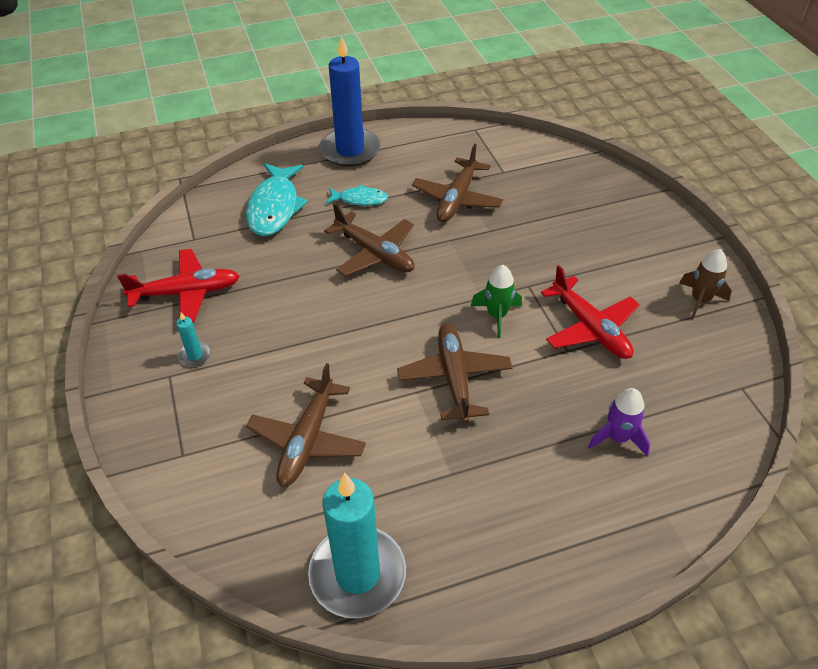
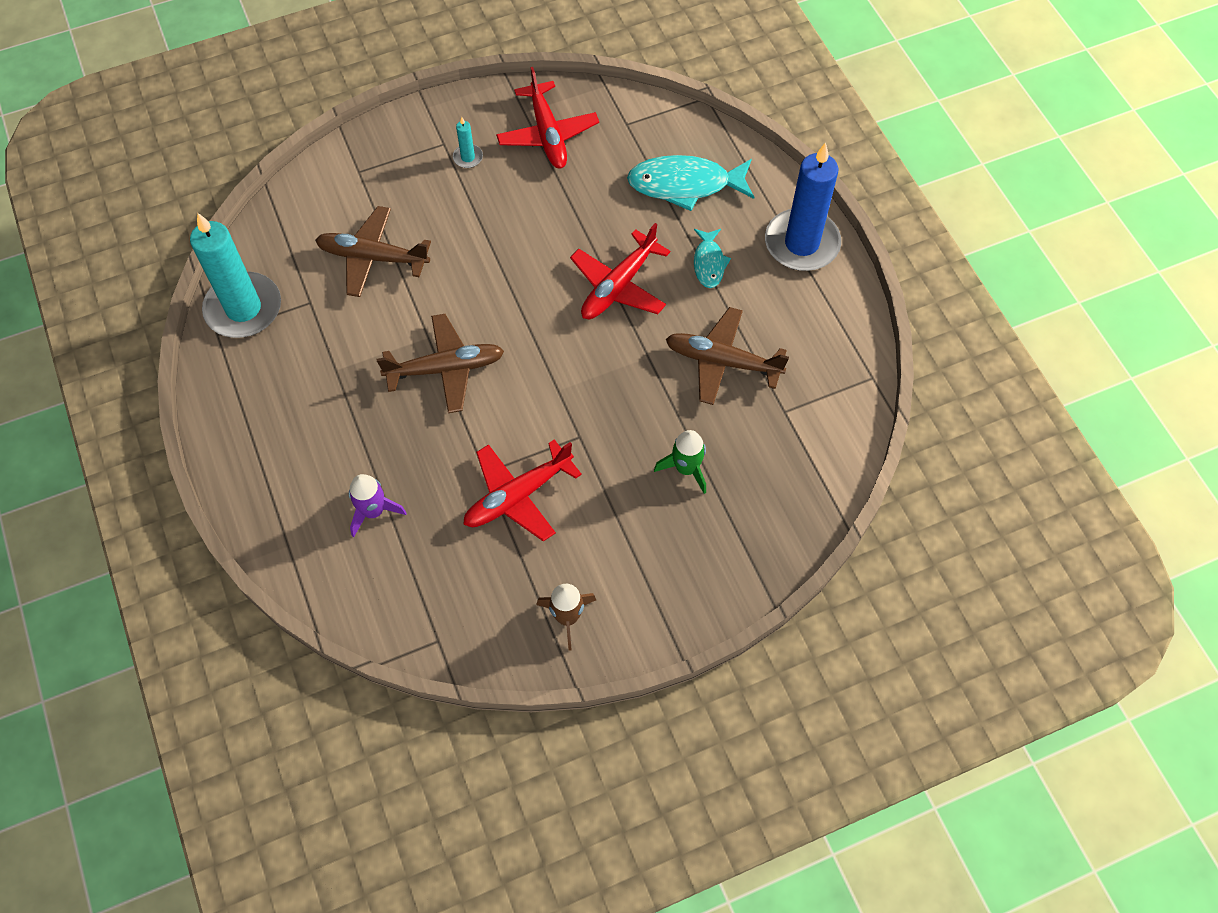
camera: 85 degrees right, 15 degrees up
(374, 253) = (618, 286): brown plane -> red plane
(497, 315) = (531, 405): green rocket -> green rocket (686, 468)

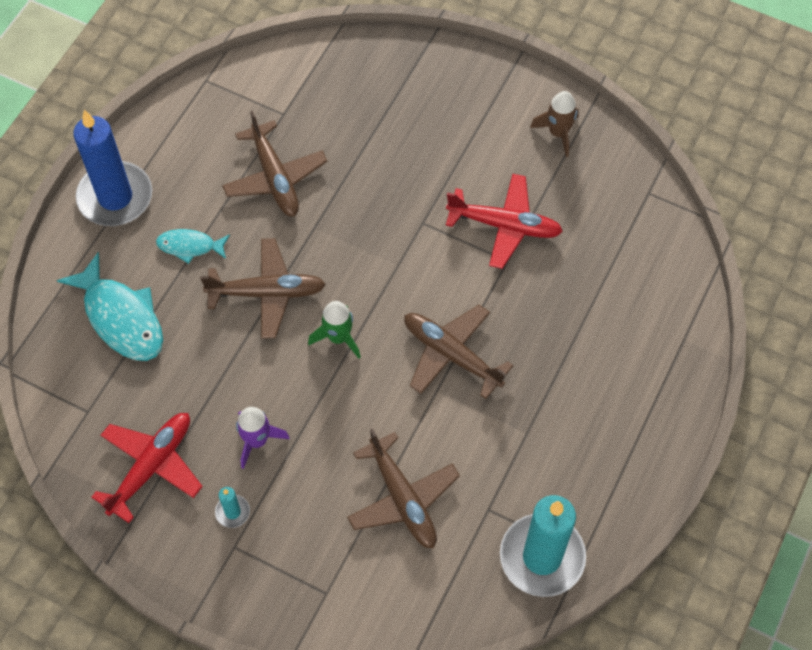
camera: 130 degrees left, 0 degrees up
(373, 511) = (606, 306): purple rocket -> purple rocket (257, 440)
(618, 286) = (267, 293): red plane -> brown plane
(686, 468) = (385, 141): green rocket -> green rocket (338, 337)
(709, 263) = (190, 246): turquoise fish -> turquoise fish turned 135 degrees counterclockwise

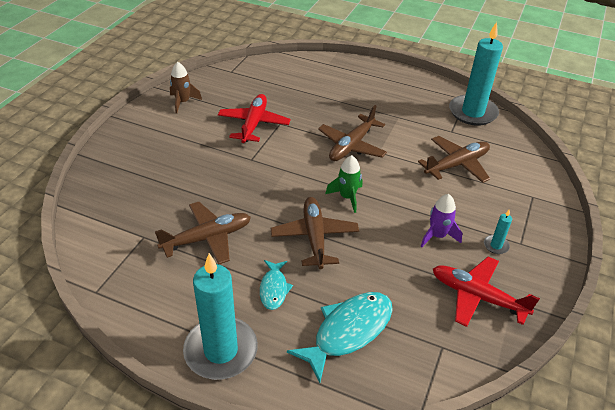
camera: 95 degrees left, 20 degrees down
(115, 197) = (221, 350): blue candle -> turquoise candle

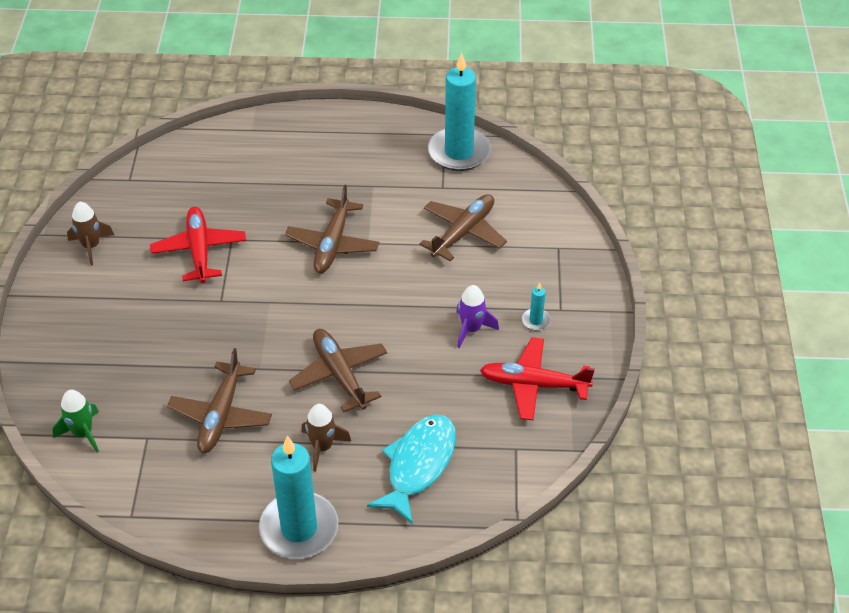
camera: 20 degrees left, 5 degrees up
(207, 238) = (221, 415): brown plane -> brown plane turned 150 degrees clockwise
(274, 289) = (322, 447): turquoise fish -> brown rocket
(347, 197) = (355, 314): green rocket -> green rocket (83, 433)

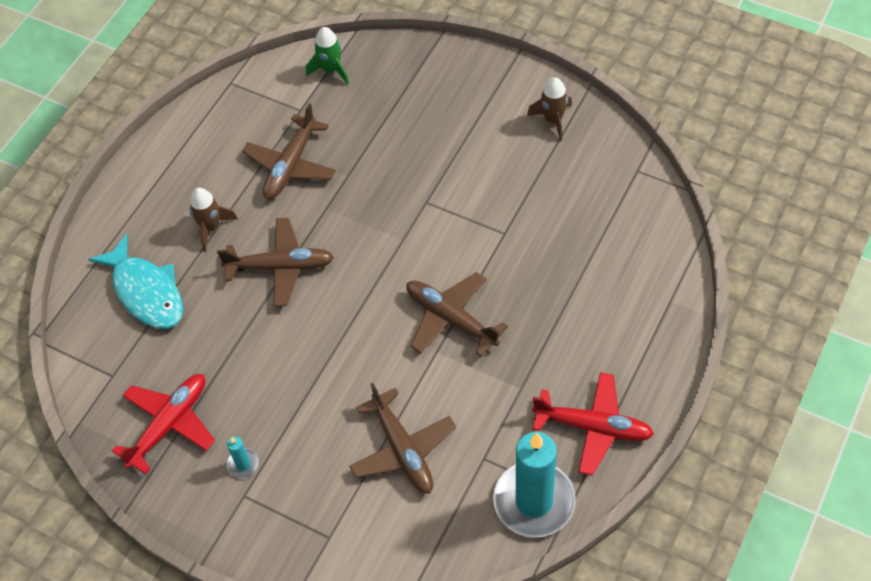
camera: 120 degrees right, 10 degrees up
(199, 250) = (502, 202): red plane -> red plane (593, 427)
(221, 415) = (291, 165): brown plane -> brown plane turned 105 degrees counterclockwise
(299, 528) = (144, 186): turquoise candle -> none
(471, 329) = (268, 399): purple rocket -> none

